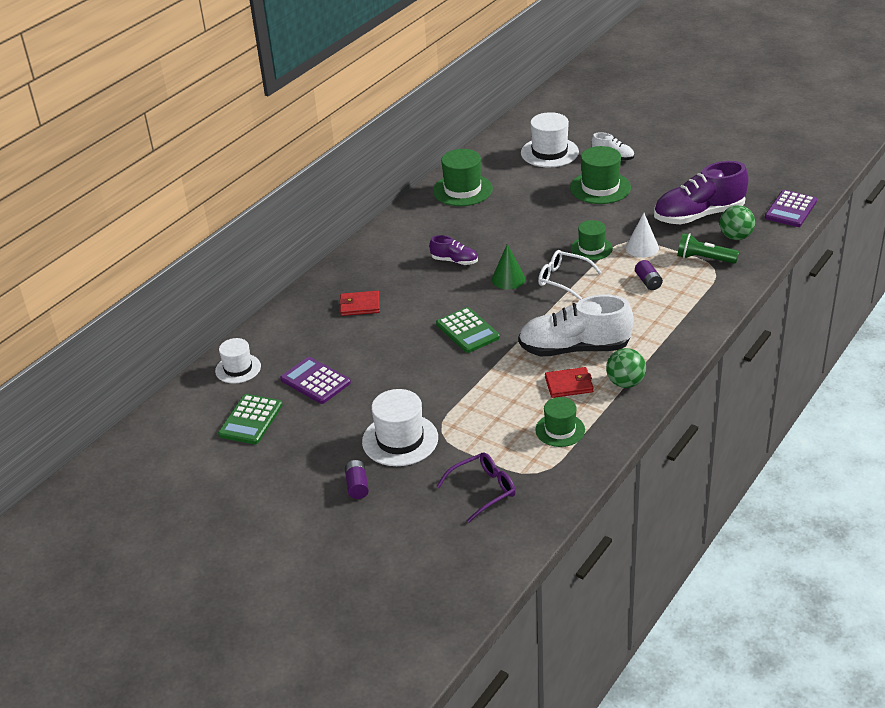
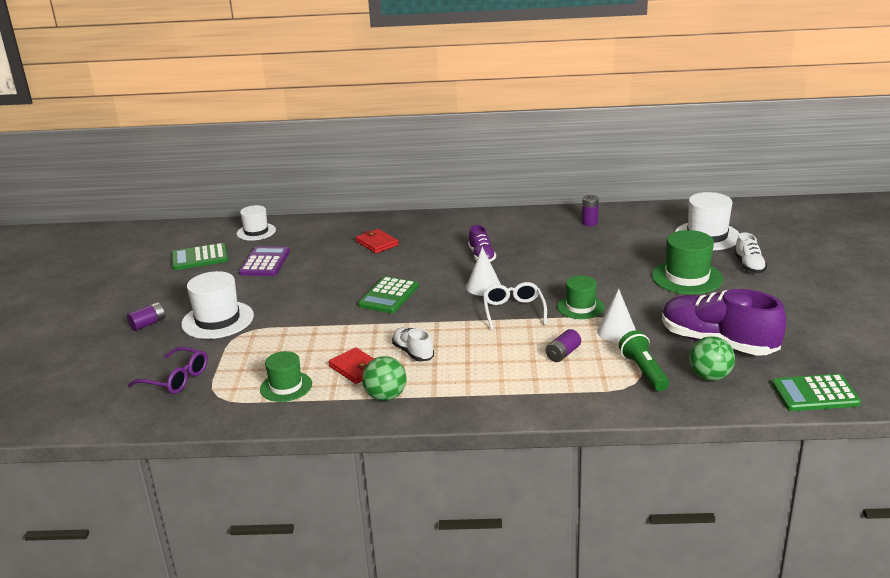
camera: 55 degrees right, 10 degrees down
(462, 190) = (589, 223): green hat -> purple battery
(508, 279) = (483, 287): green cone -> white cone
(574, 349) = (413, 352): white shoe -> white shoe, size x0.49
(790, 209) = (815, 394): purple calculator -> green calculator

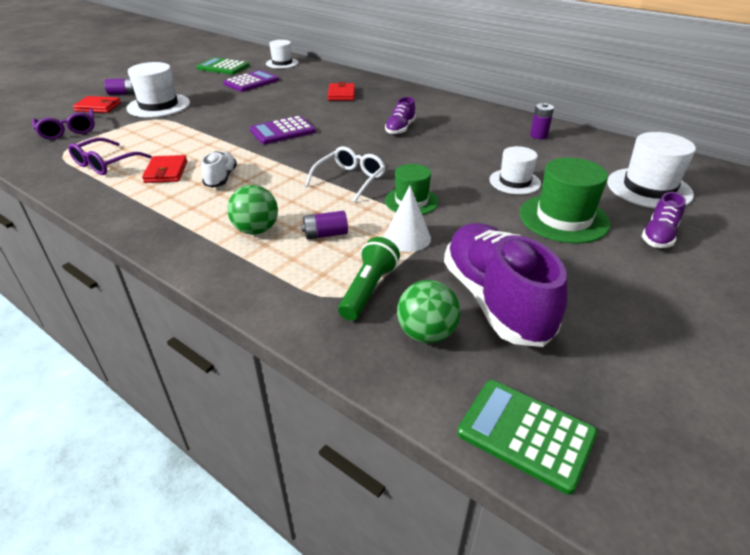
camera: 35 degrees right, 10 degrees up
(152, 346) = (98, 107): none -> red wallet
(286, 386) = (106, 164): green hat -> purple glasses
(386, 396) = (142, 202): green ball -> green ball (256, 230)
(389, 296) = (282, 131): green calculator -> purple calculator
(483, 287) = (360, 151): white cone -> none
(624, 265) = (514, 182): none -> white hat
(749, 265) = (658, 236): white shoe -> purple shoe

